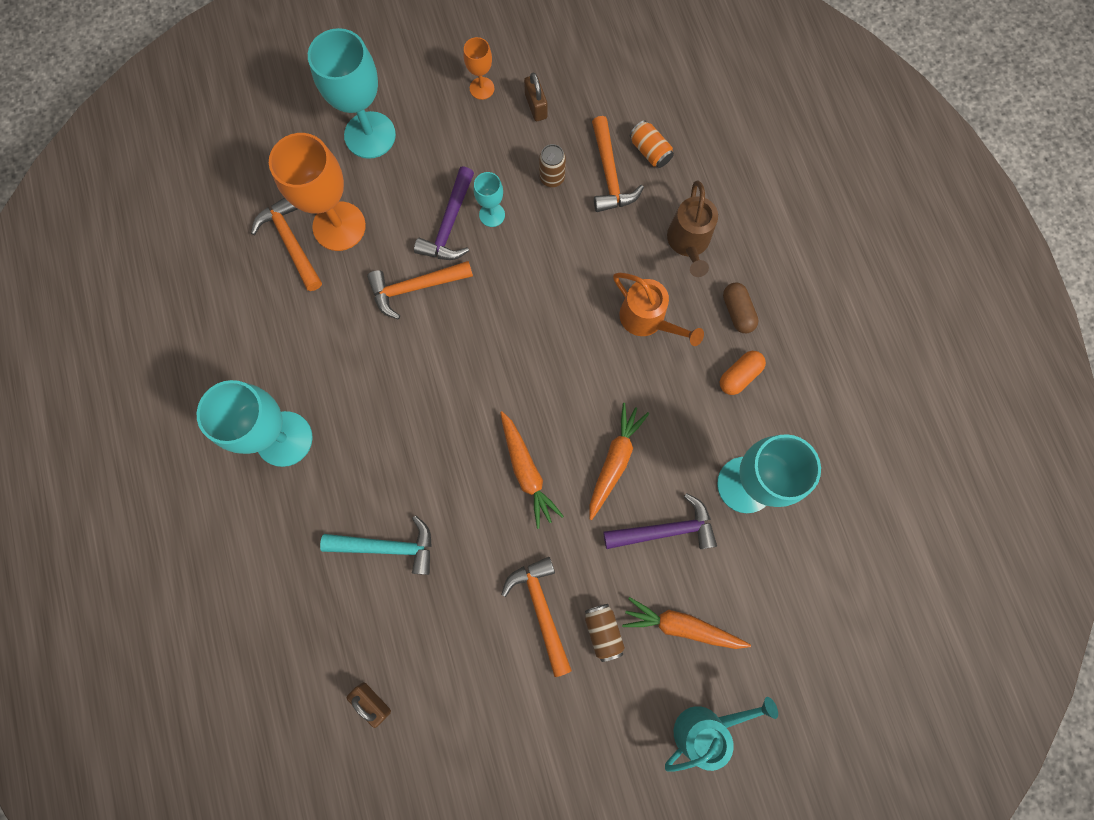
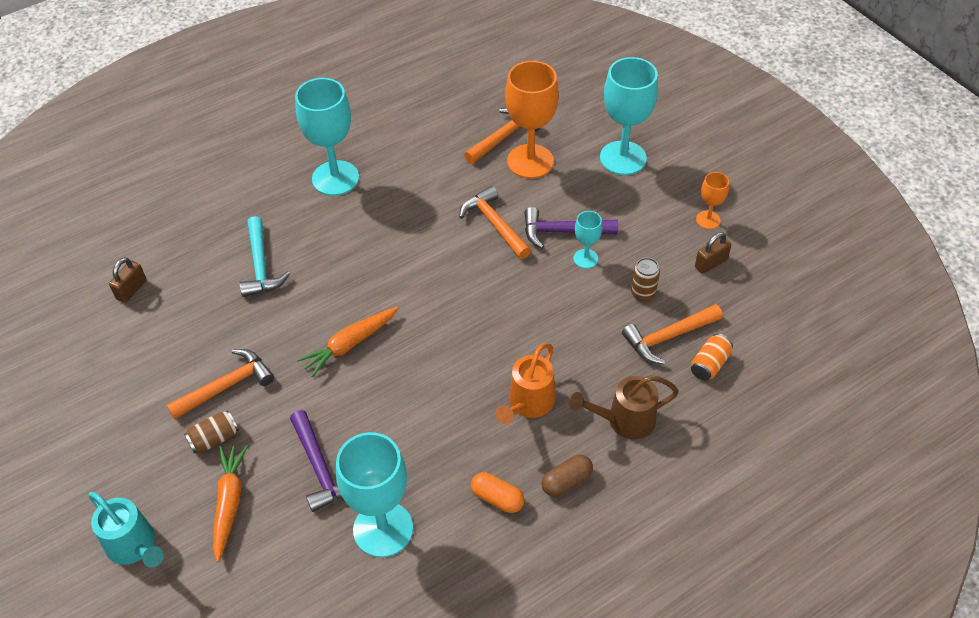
camera: 75 degrees right, 25 degrees down
(614, 461) = (377, 410): orange carrot -> none

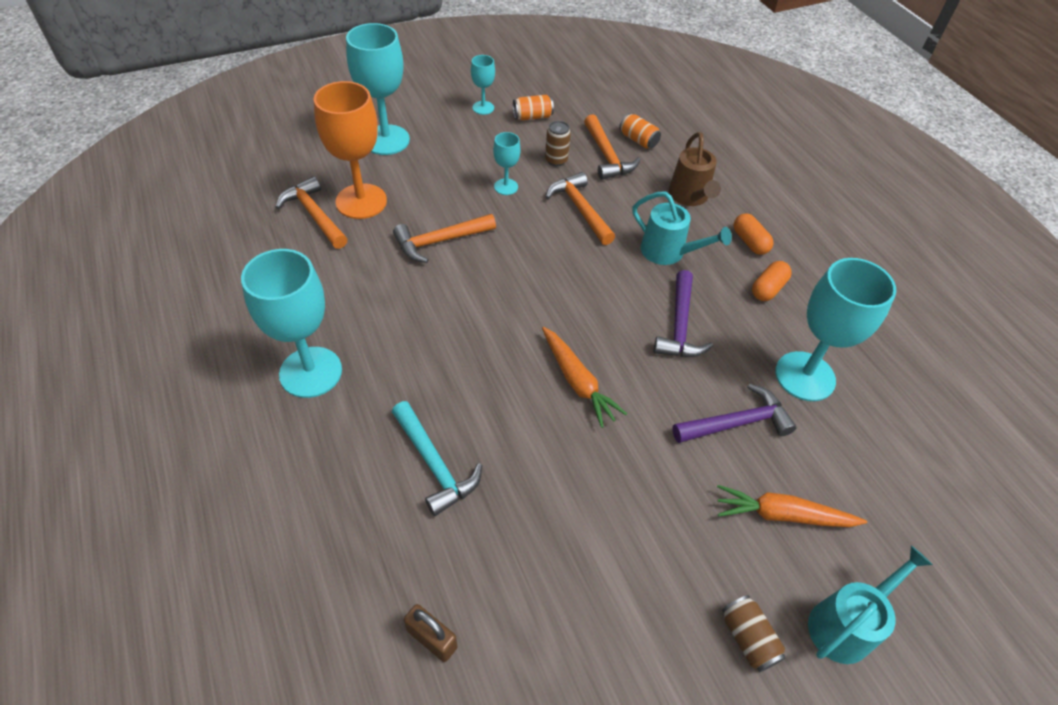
camera: 85 degrees left, 0 degrees up
(214, 439) = (696, 529): brown can -> brown can (748, 638)
(227, 386) = (620, 512): orange hammer -> orange hammer (580, 209)
(261, 266) = (434, 464): turquoise hammer -> turquoise hammer turned 60 degrees clockwise
(528, 404) = (669, 253): orange watering can -> turquoise watering can
(563, 232) = (467, 195): purple hammer -> purple hammer (680, 326)
(566, 481) = (749, 242): brown capsule -> orange capsule
(708, 220) = (483, 108): orange goblet -> turquoise goblet
(711, 263) = (532, 117): brown padlock -> orange can

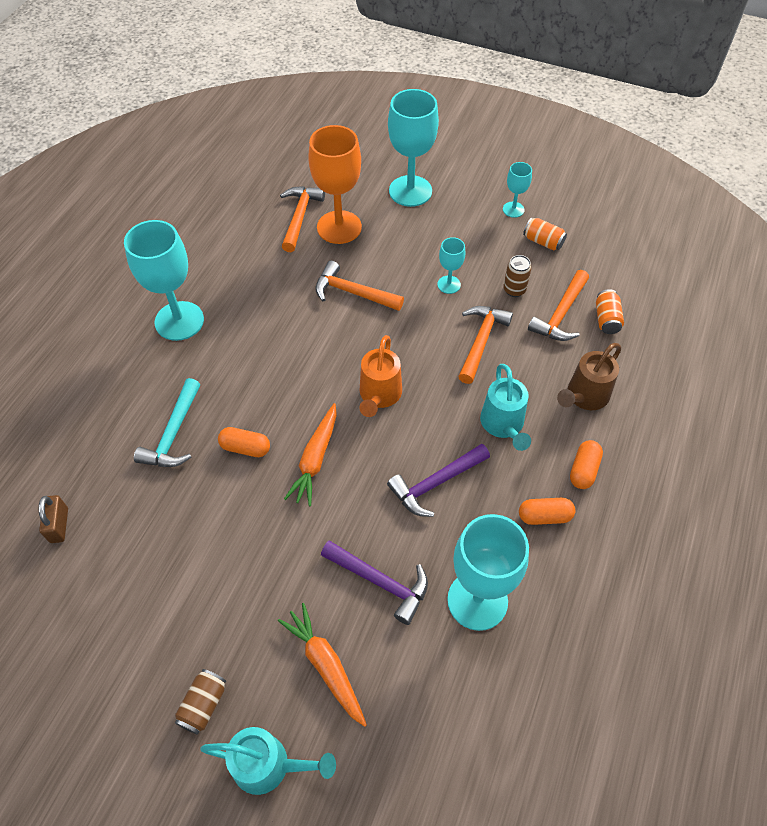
camera: 50 degrees right, 5 degrees up
(512, 421) = (245, 448): none -> orange capsule
(561, 299) = (379, 396): none -> orange watering can

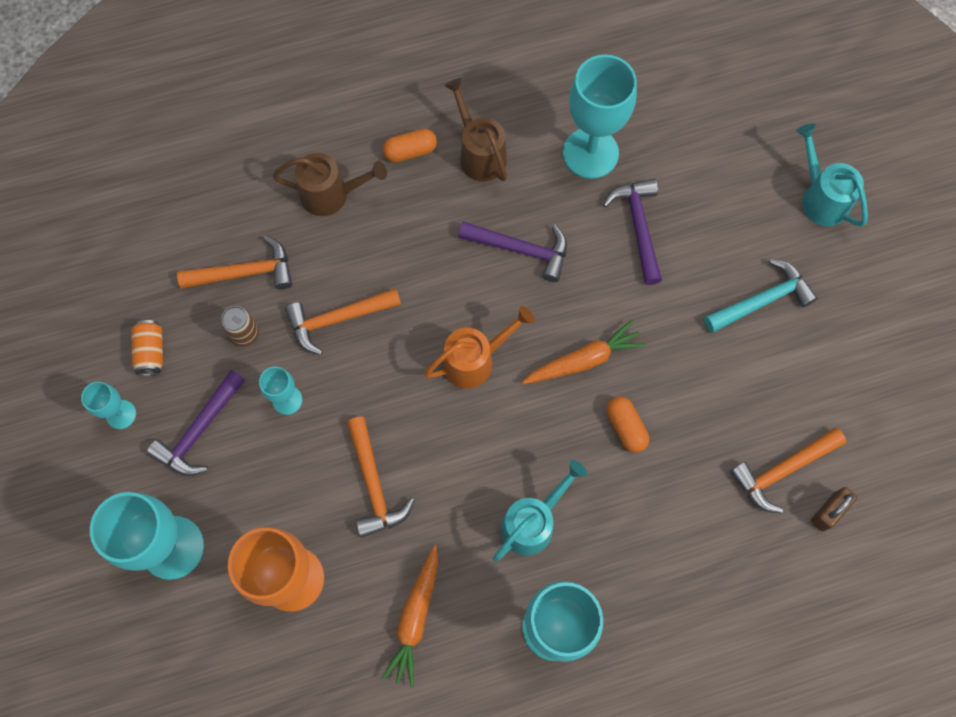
camera: 130 degrees left, 15 degrees up
(173, 434) = (669, 503): turquoise hammer -> turquoise hammer (762, 300)
(203, 705) = (830, 271): brown can -> none
(300, 217) = (310, 637): orange hammer -> orange hammer (782, 470)
(325, 665) = (730, 215): orange carrot -> orange carrot (415, 618)
(469, 236) = (199, 431): none -> purple hammer
(503, 426) = (418, 237): turquoise watering can -> turquoise watering can (533, 522)
(544, 516) = (479, 153): orange capsule -> brown watering can
(606, 319) = (219, 230): orange can -> none

